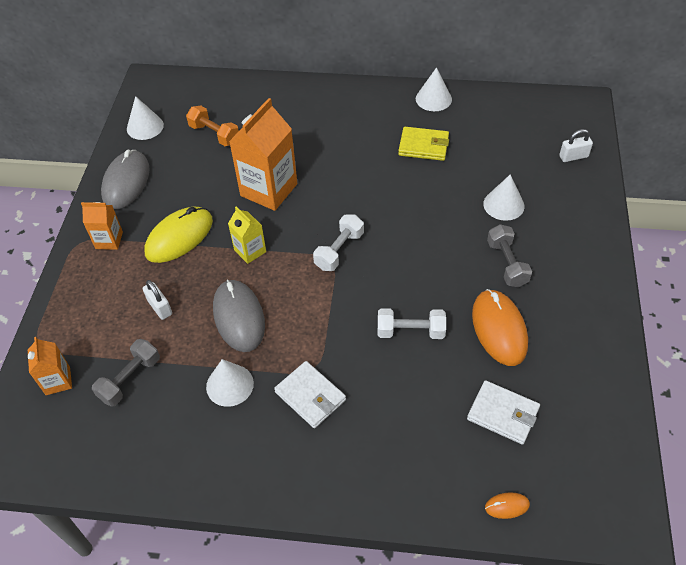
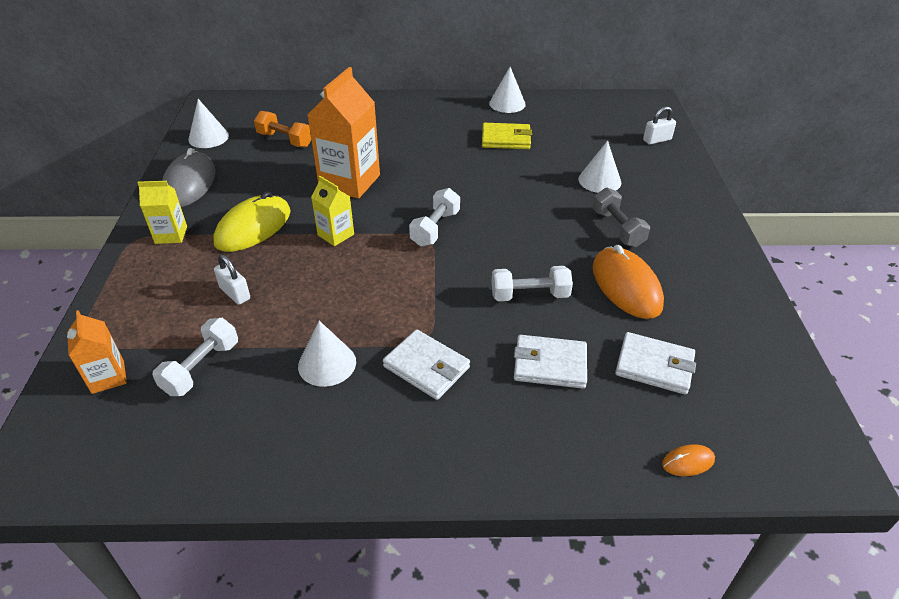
camera: 10 degrees left, 10 degrees down
(109, 240) = (171, 235): orange carton -> yellow carton
(130, 379) = (201, 368): grey dumbbell -> white dumbbell
(239, 317) = (330, 296): grey mouse -> none
(413, 404) = (550, 364): none -> white wallet

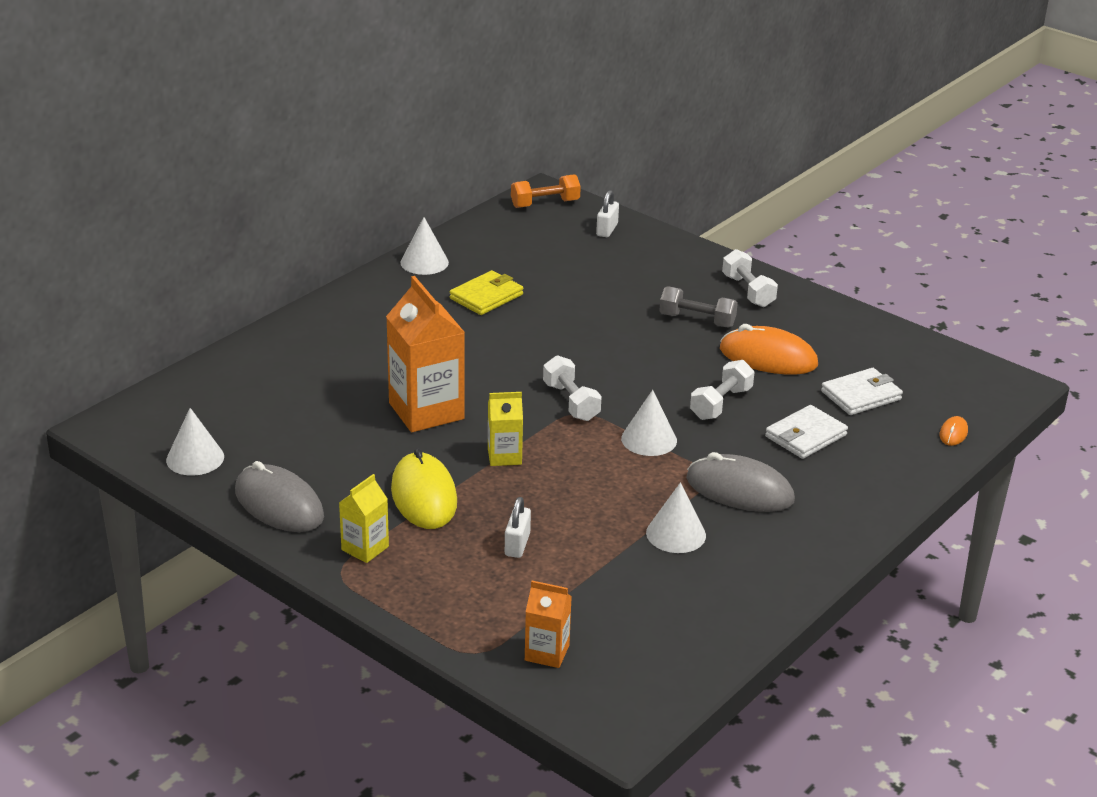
camera: 50 degrees left, 10 degrees down
(201, 368) = (599, 598): white dumbbell -> white dumbbell (748, 291)
(235, 293) = (517, 545): white padlock -> white padlock turned 75 degrees counterclockwise
(285, 140) = (283, 414): orange dumbbell -> orange dumbbell (545, 204)
(426, 367) = (739, 490): white wallet -> grey mouse
(599, 180) = (622, 290): white cone -> white cone (649, 439)

